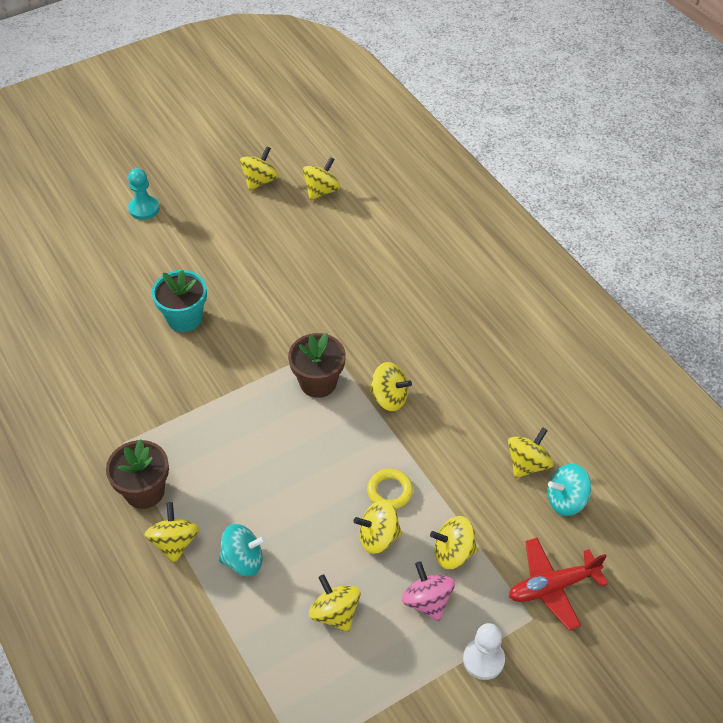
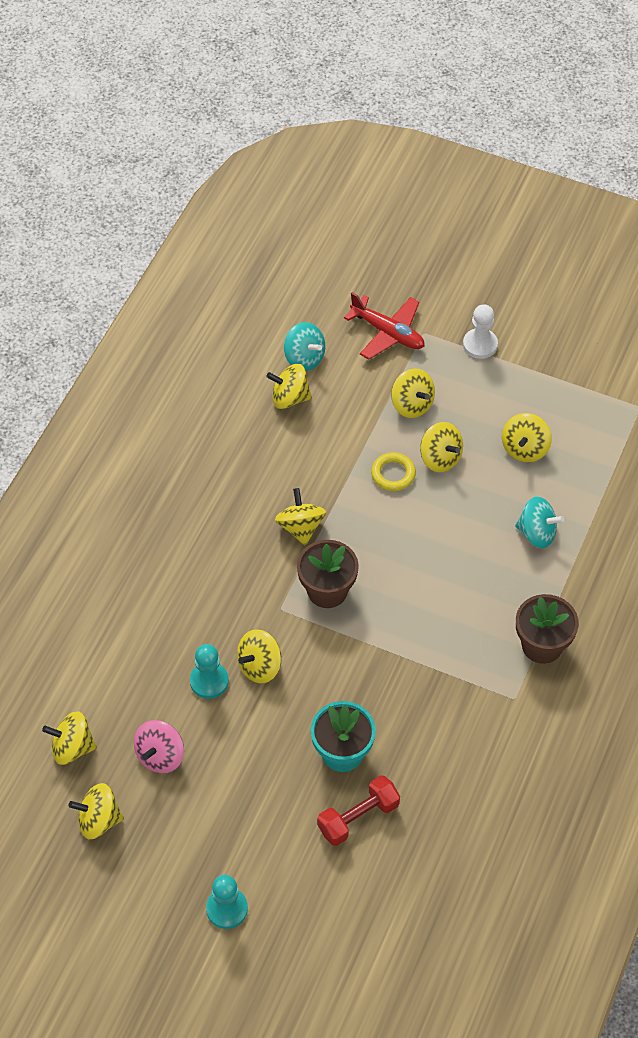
camera: 125 degrees left, 5 degrees up
(132, 300) = (358, 818): none -> red dumbbell
(175, 542) = (564, 590): yellow spinning top -> yellow spinning top (259, 666)
(243, 560) = (537, 533): turquoise spinning top -> turquoise spinning top turned 150 degrees clockwise
(306, 277) = (209, 681): none -> turquoise pawn
(427, 601) = (465, 399): pink spinning top -> pink spinning top (160, 756)

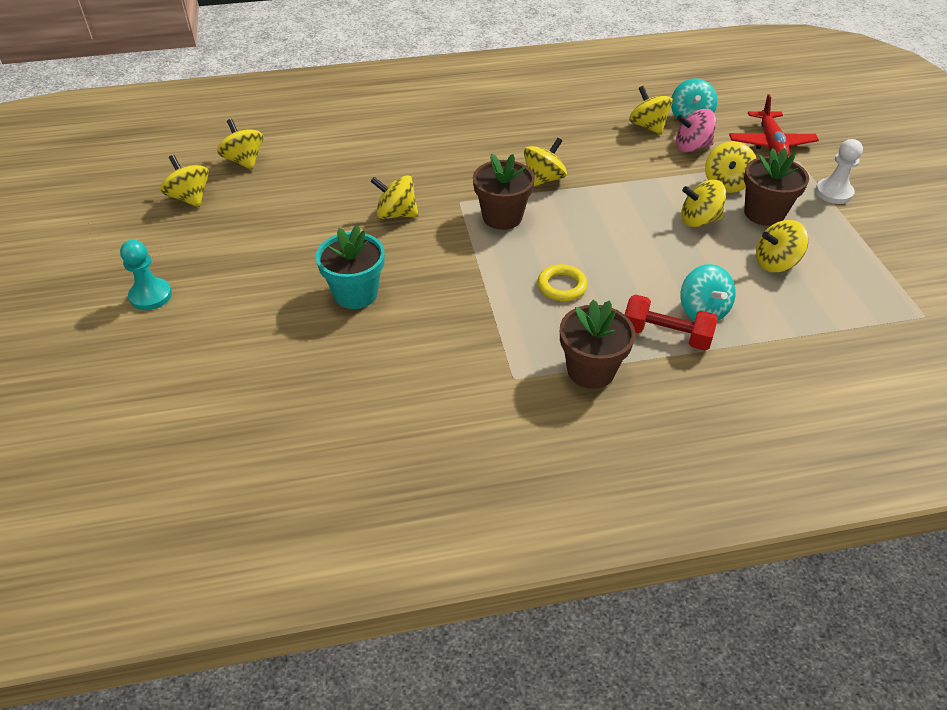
camera: 55 degrees right, 10 degrees down
(160, 756) = (270, 202): pink spinning top -> pink spinning top (692, 147)
(209, 681) = (358, 196): turquoise pawn -> none
(358, 818) = (297, 332): red dumbbell -> red dumbbell (666, 335)
(393, 474) = (650, 202): yellow ring -> yellow ring (562, 286)
(440, 458) = (699, 220): yellow spinning top -> yellow spinning top turned 75 degrees clockwise
(466, 409) = (764, 213): none -> brown flower pot

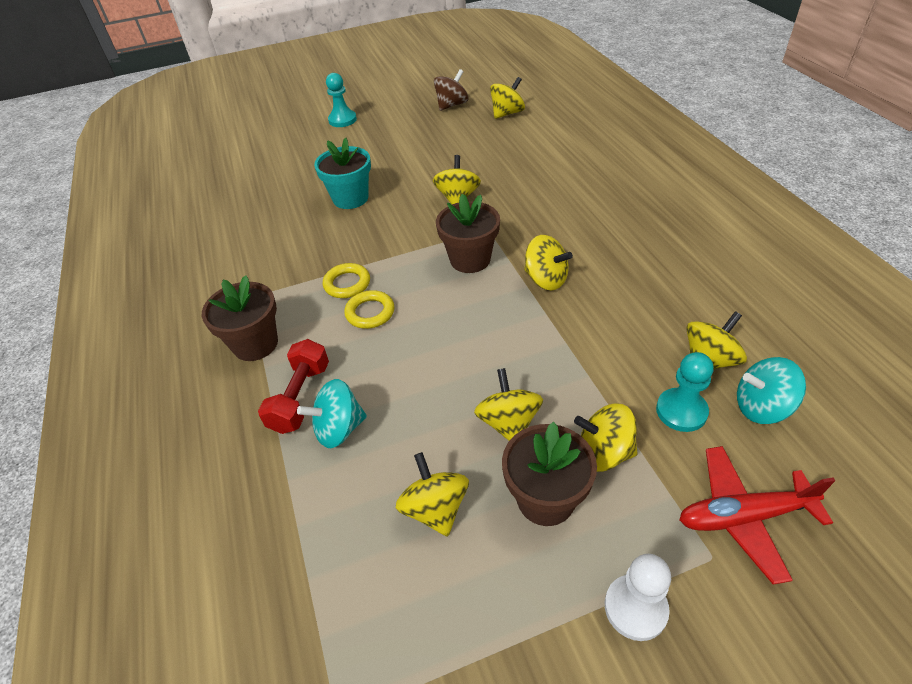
camera: 85 degrees right, 0 degrees up
(190, 198) = (452, 105): yellow spinning top -> brown spinning top
(514, 301) = (347, 284): none -> yellow ring
(692, 147) = (681, 411): pink spinning top -> turquoise pawn

